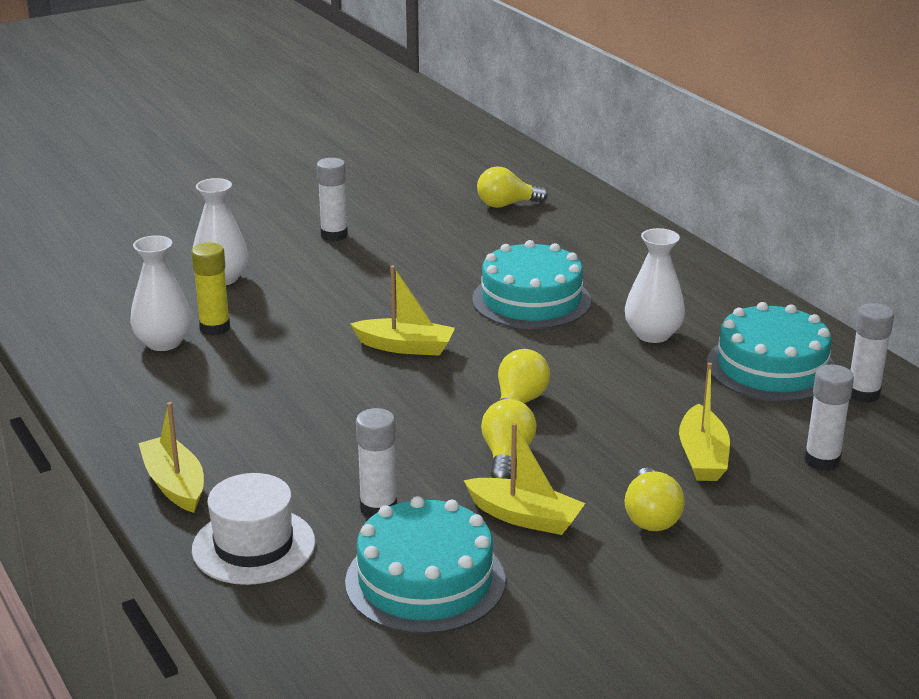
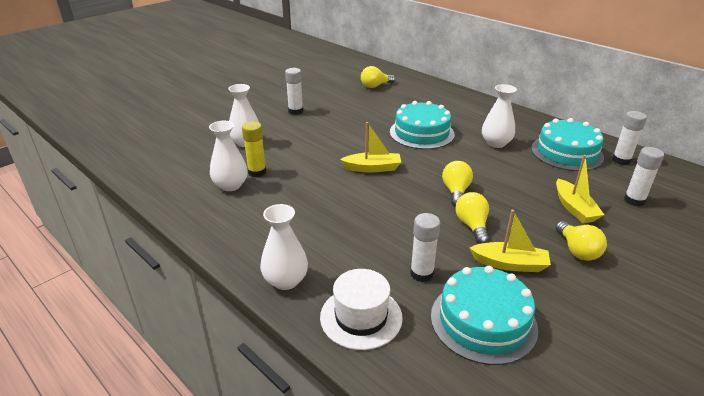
camera: 15 degrees left, 5 degrees up
(175, 484) = (285, 280): yellow boat -> white vase

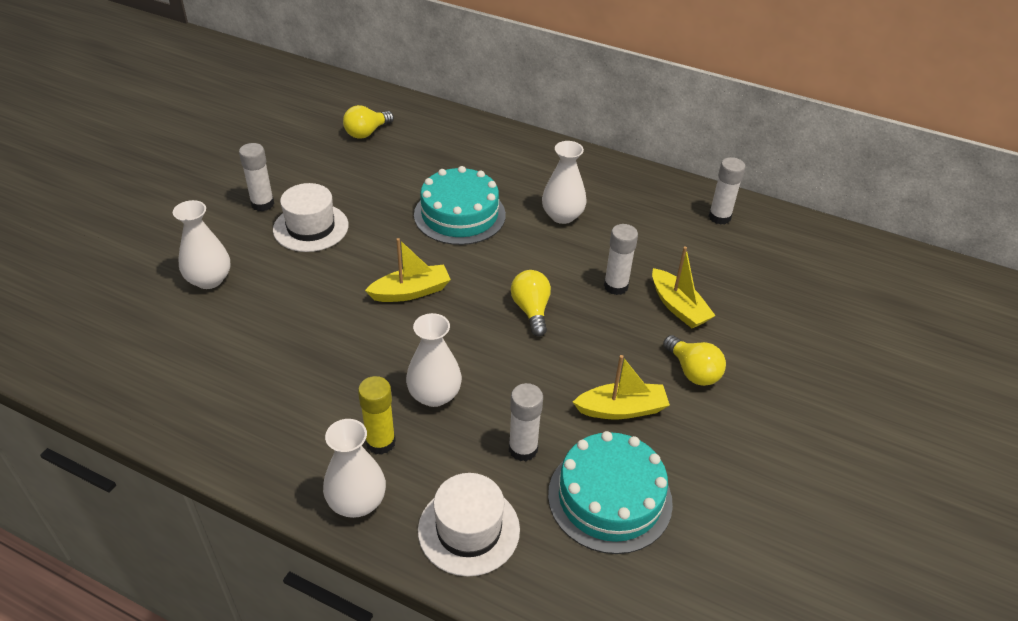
camera: 20 degrees left, 10 degrees up
(230, 185) = (218, 364): white vase -> white vase (434, 395)
(257, 172) = (248, 332): yellow glue stick -> yellow glue stick (380, 442)
(320, 126) = (311, 227): none -> white hat
(472, 226) = (565, 361): yellow light bulb -> none
(566, 152) = (653, 216): turquoise cake -> none
(634, 200) = (743, 280): white glue stick -> white glue stick (616, 286)

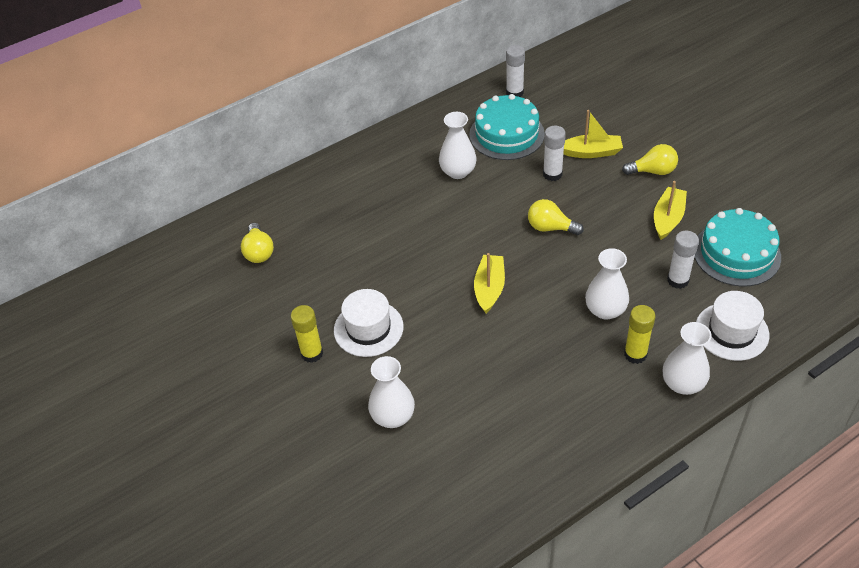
camera: 55 degrees left, 5 degrees up
(262, 204) = (312, 353): white glue stick -> yellow glue stick
(459, 215) = (416, 229): turquoise cake -> turquoise cake (506, 134)

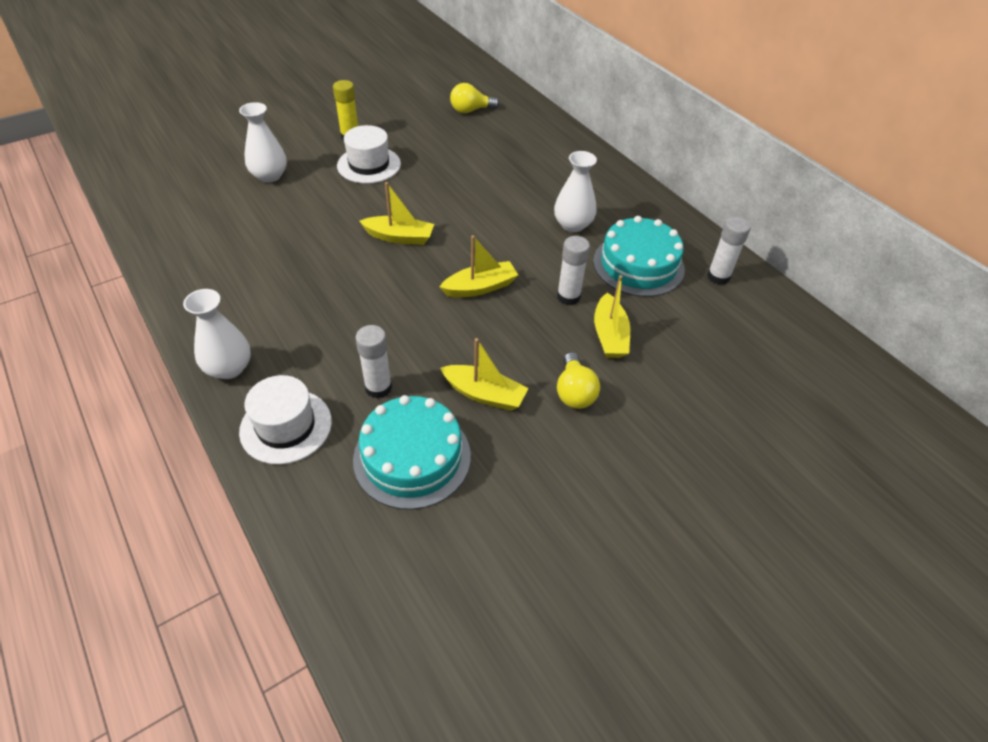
camera: 85 degrees right, 0 degrees up
(550, 227) = (480, 287): yellow light bulb -> yellow boat
(605, 310) = (349, 318): white vase -> none
(635, 354) = (281, 335): yellow glue stick -> none

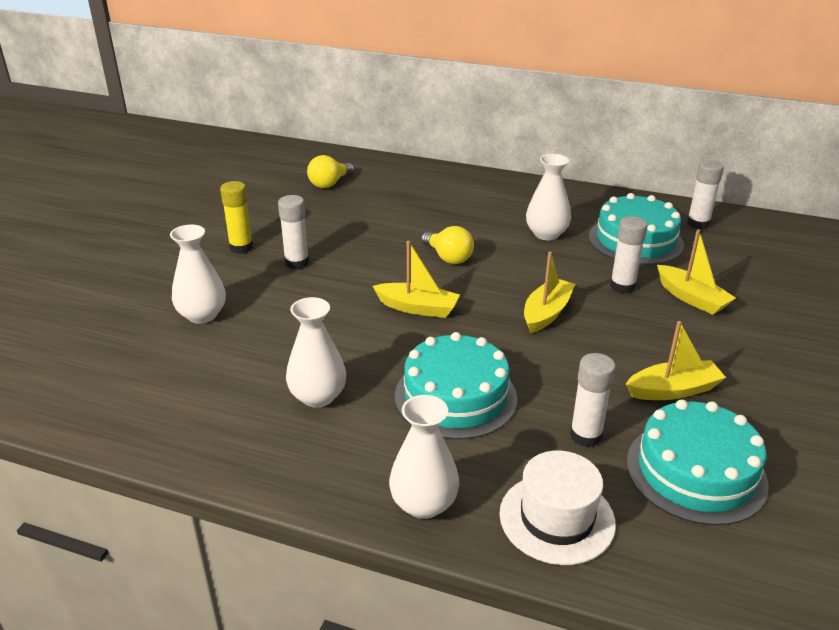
camera: 35 degrees left, 15 degrees down
(262, 266) = (318, 396): none -> white vase
(337, 312) = (455, 396): none -> turquoise cake
(369, 165) = (297, 263): white hat -> white glue stick
(399, 237) = (417, 308): yellow boat -> yellow boat turned 45 degrees clockwise
(574, 392) = (730, 350): yellow light bulb -> yellow light bulb (448, 257)

